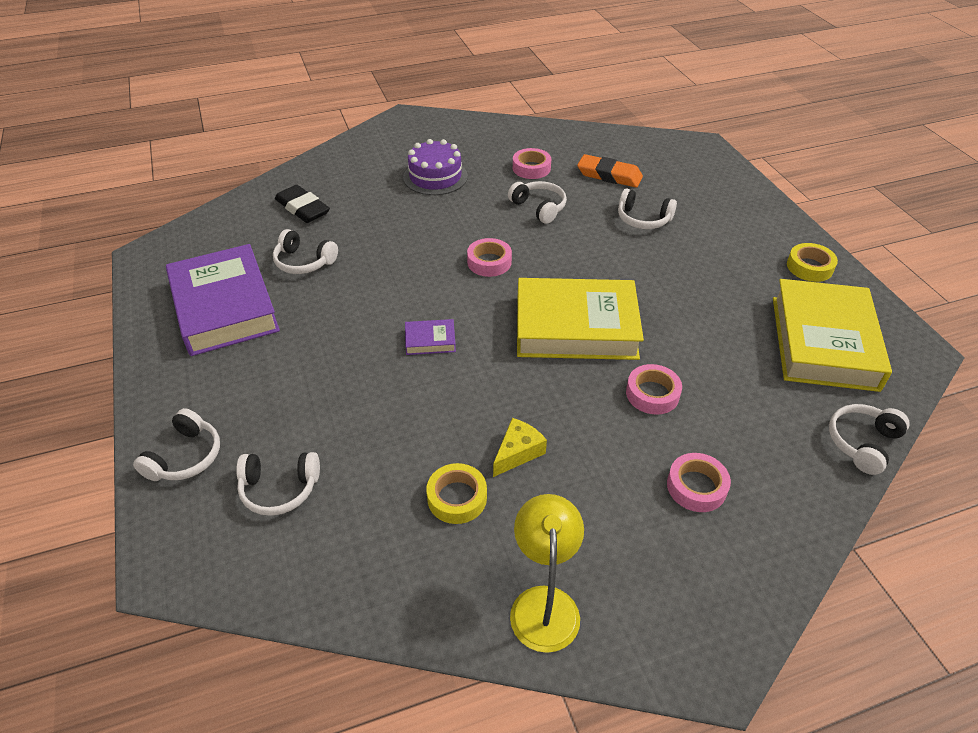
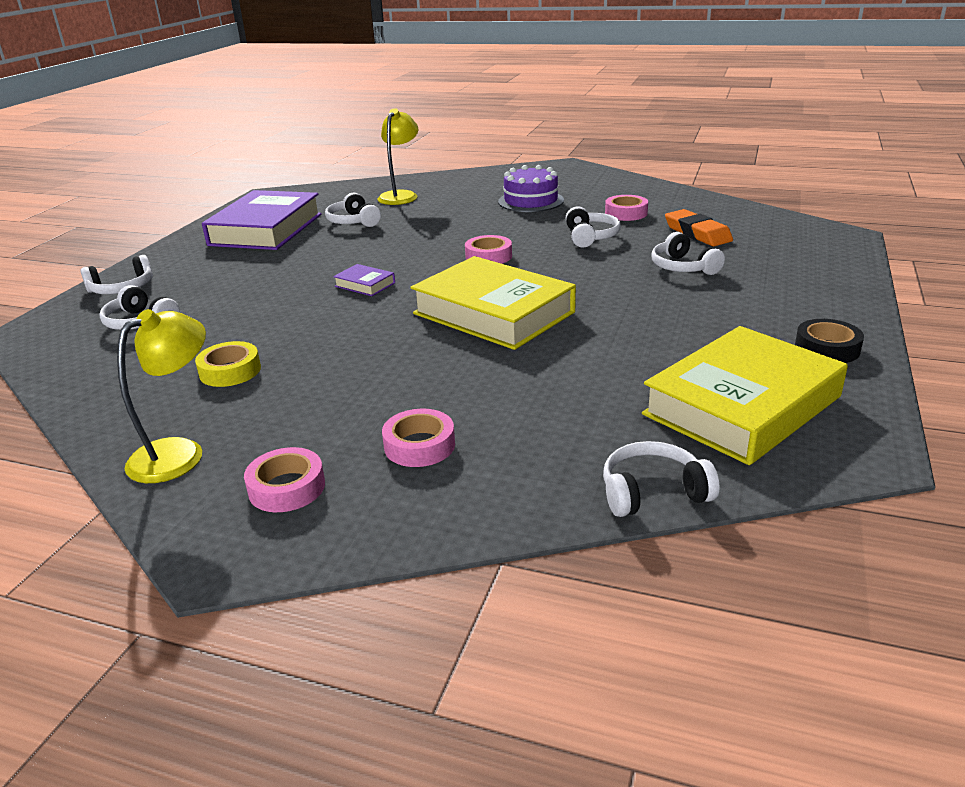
camera: 40 degrees right, 15 degrees down
(302, 208) = (401, 196): black eraser -> yellow lamp
(517, 452) = (315, 365): yellow cheese -> none
(652, 394) = (487, 374): pink tape -> pink tape (287, 487)
(809, 267) = (827, 348): yellow tape -> black tape

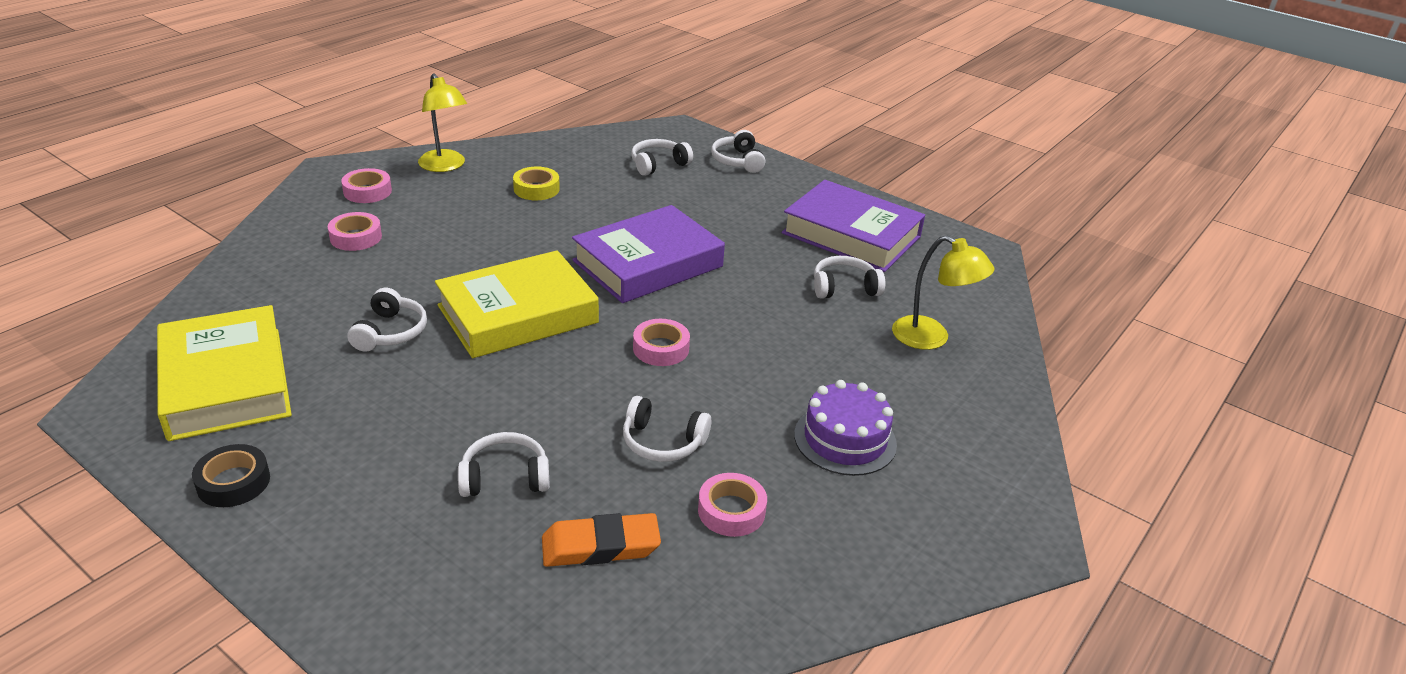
camera: 105 degrees right, 5 degrees up
(365, 284) = (648, 264): purple book -> purple book, size x2.45
(653, 492) = (198, 302): white headphones -> white headphones (390, 332)

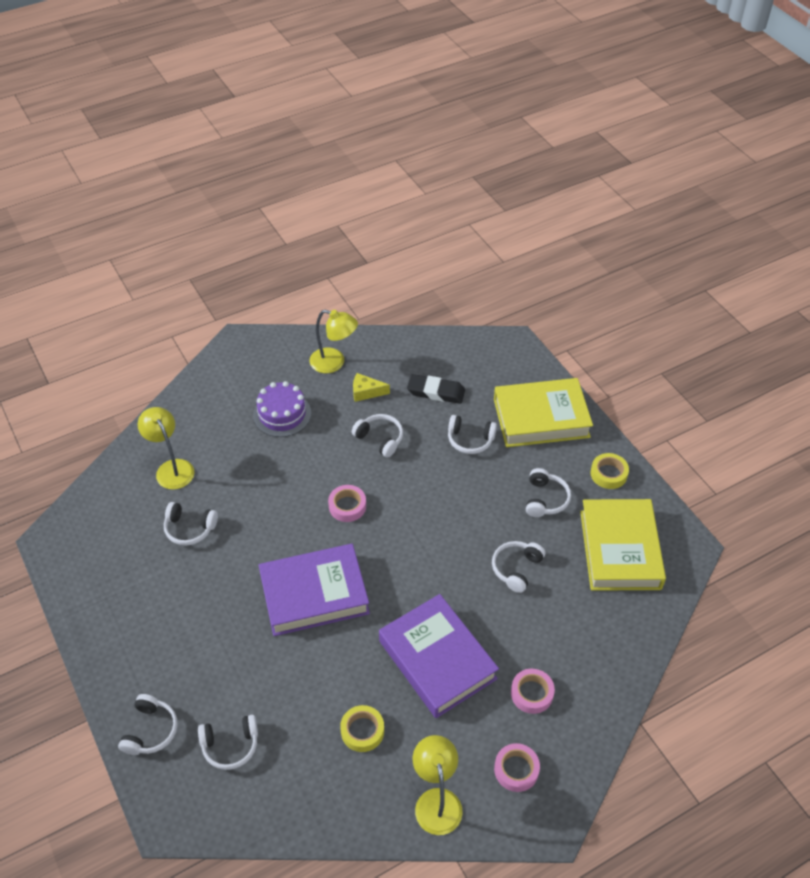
camera: 155 degrees left, 15 degrees up
(233, 482) = (608, 474): black tape -> yellow tape
(353, 420) = (545, 499): none -> white headphones
(518, 314) = (428, 563): yellow book -> yellow book (541, 418)
(600, 546) = (436, 392): orange eraser -> black eraser
(731, 511) = (366, 392): pink tape -> yellow cheese
(826, 550) = (334, 363): none -> yellow lamp
(851, 235) = (136, 586): purple book -> purple book (437, 660)

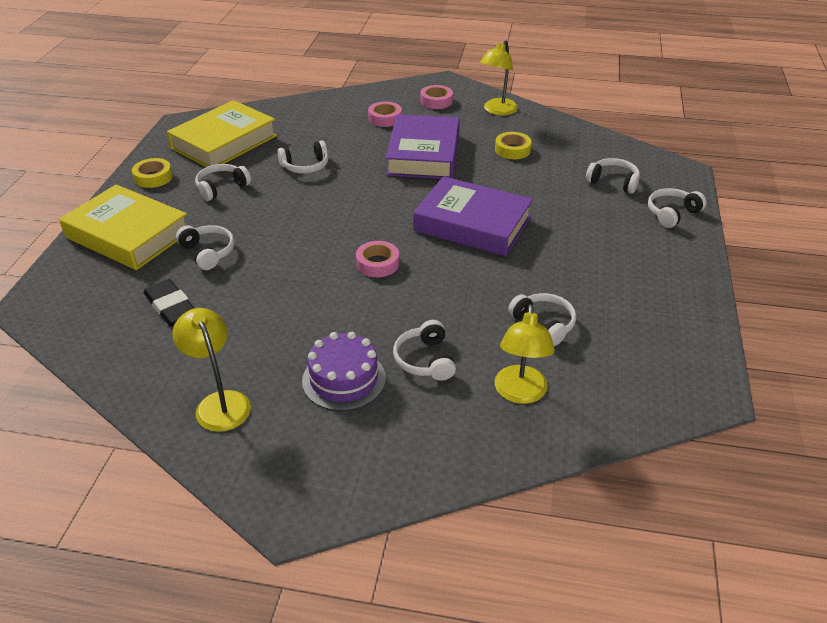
camera: 140 degrees left, 10 degrees down
(366, 392) = (232, 348): yellow cheese -> none
(380, 439) = (280, 298): white headphones -> white headphones (425, 360)

